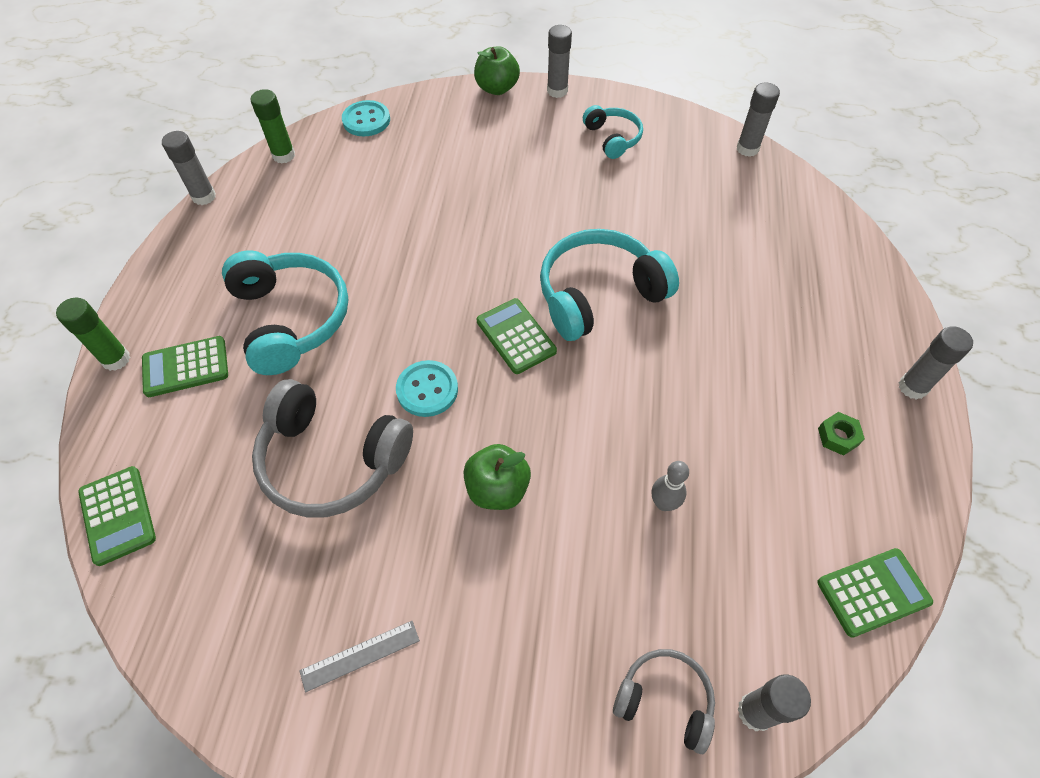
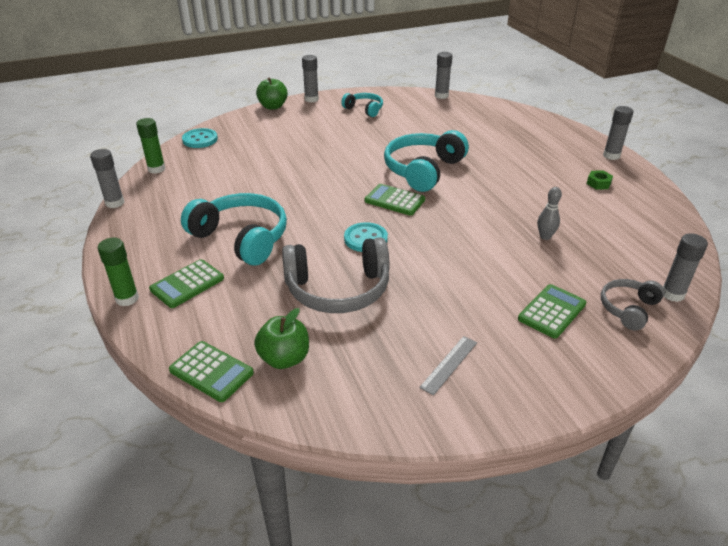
camera: 30 degrees left, 20 degrees down
(497, 489) = (452, 264): green apple -> green apple (284, 358)
(665, 700) = (628, 309): grey headphones -> grey headphones turned 45 degrees counterclockwise
(873, 592) = (674, 231): green calculator -> green calculator (552, 311)

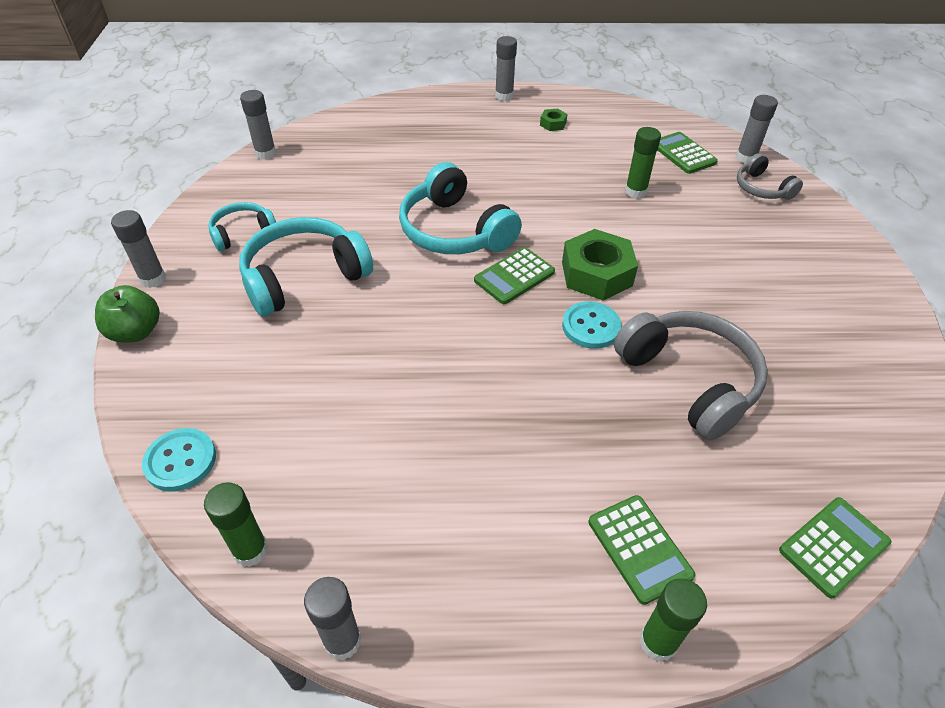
camera: 70 degrees left, 10 degrees up
(242, 238) = (540, 457): turquoise headphones -> turquoise headphones (304, 277)
(284, 358) = (813, 463): green apple -> none
(338, 289) = (690, 380): grey headphones -> grey headphones turned 45 degrees counterclockwise
(424, 233) = (596, 273): none -> green nut
(449, 364) = (830, 327): grey ruler -> none
(545, 236) = (635, 192): grey bowling pin -> green glue stick
(552, 311) = (759, 233): green calculator -> green calculator (683, 154)

